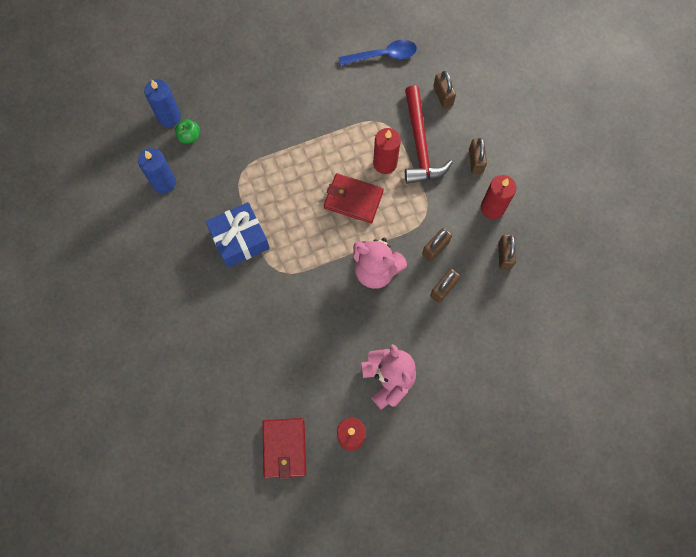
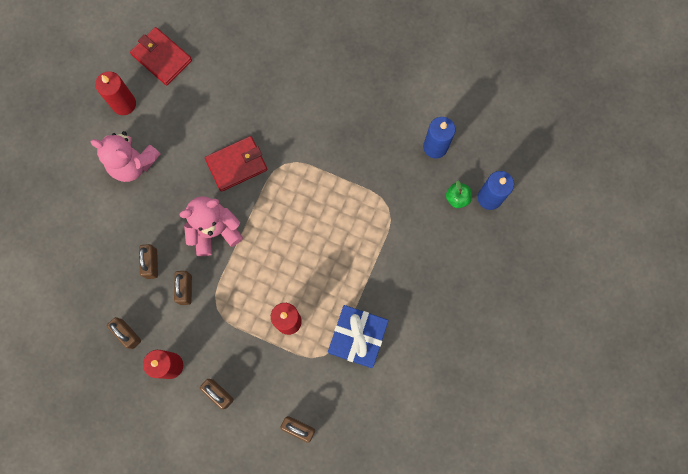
camera: 135 degrees right, 5 degrees up
(240, 240) = (335, 159): blue gift -> blue gift (357, 337)
(353, 199) = (283, 268): red wallet -> red wallet (236, 164)
(383, 55) = (383, 417): blue spoon -> none
(420, 144) = (276, 365): red hammer -> none

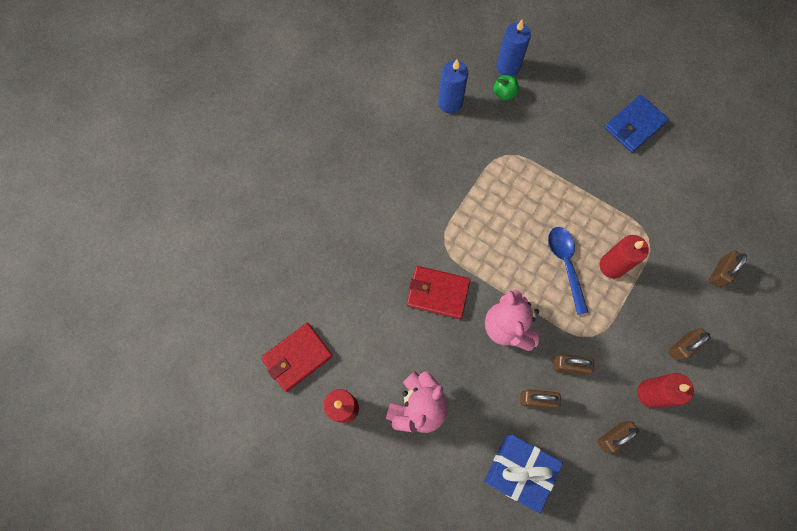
camera: 80 degrees left, 5 degrees down
(236, 164) = (438, 293): red wallet -> red wallet turned 60 degrees counterclockwise
(282, 277) = (566, 265): none -> blue spoon
(357, 337) = (633, 204): blue gift -> blue gift (519, 471)
(447, 334) = (634, 125): none -> blue wallet

